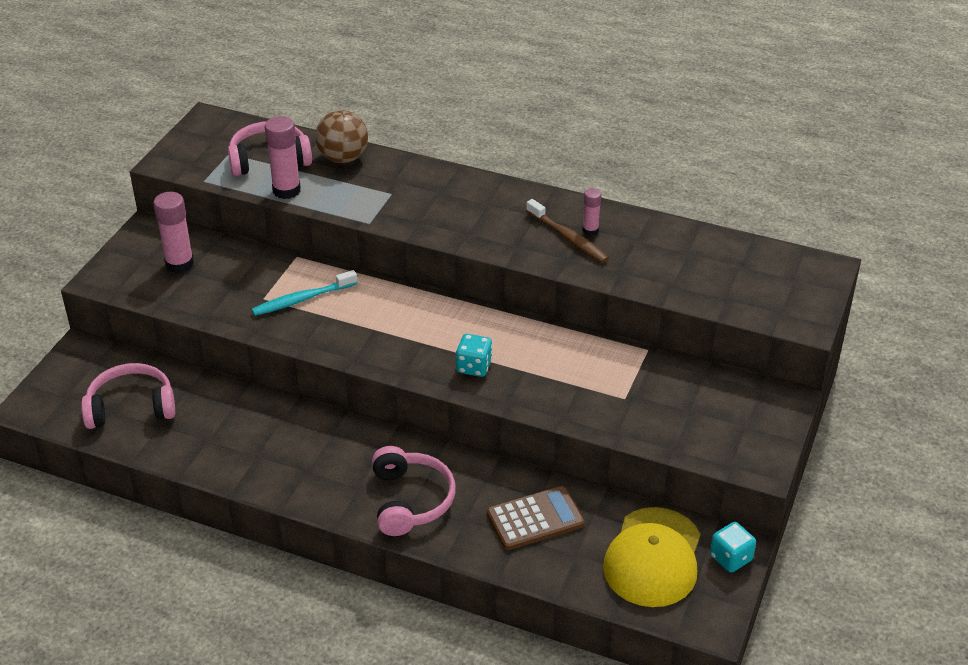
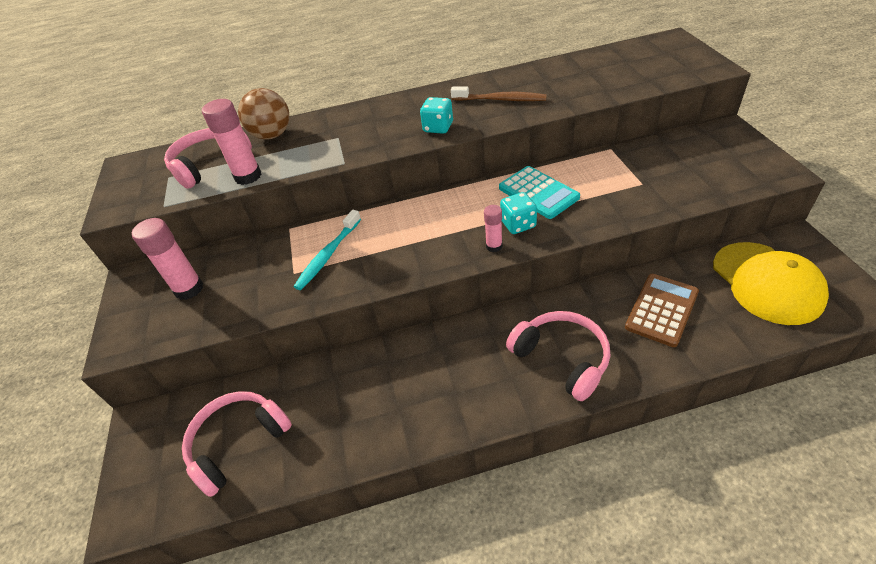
camera: 30 degrees left, 5 degrees up
(526, 350) = (538, 193): none -> turquoise calculator
(590, 230) = (508, 89): pink glue stick -> pink glue stick (494, 246)
(730, 558) = (805, 250): turquoise dice -> turquoise dice (438, 127)

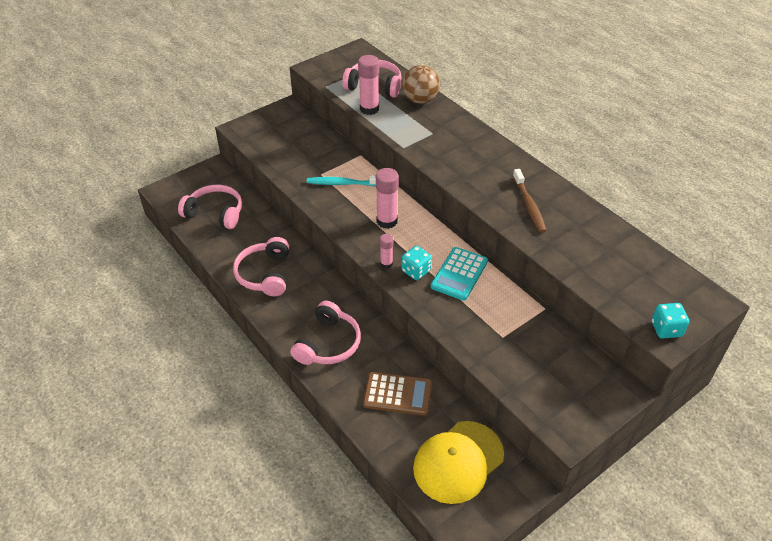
camera: 60 degrees right, 0 degrees up
(189, 289) = (290, 135): pink glue stick -> pink glue stick (387, 221)
(404, 403) = (265, 274): none -> pink headphones
(438, 127) = (470, 181): turquoise dice -> turquoise dice (666, 329)

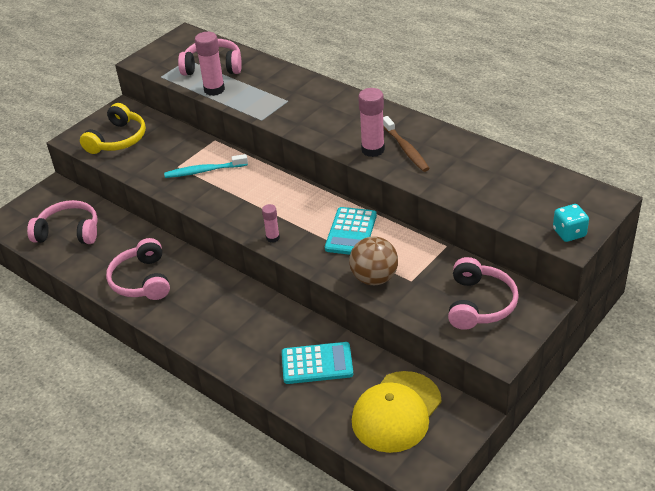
camera: 10 degrees left, 5 degrees down
(276, 137) = (117, 139): none -> yellow headphones
(328, 343) = (230, 332): pink headphones -> pink headphones (479, 304)
(387, 221) = (261, 198): pink glue stick -> pink glue stick (373, 150)
(397, 394) = (317, 364): brown calculator -> turquoise calculator
(416, 271) = (305, 238): turquoise dice -> none
(420, 100) = (265, 71): brown ball -> brown ball (374, 278)

